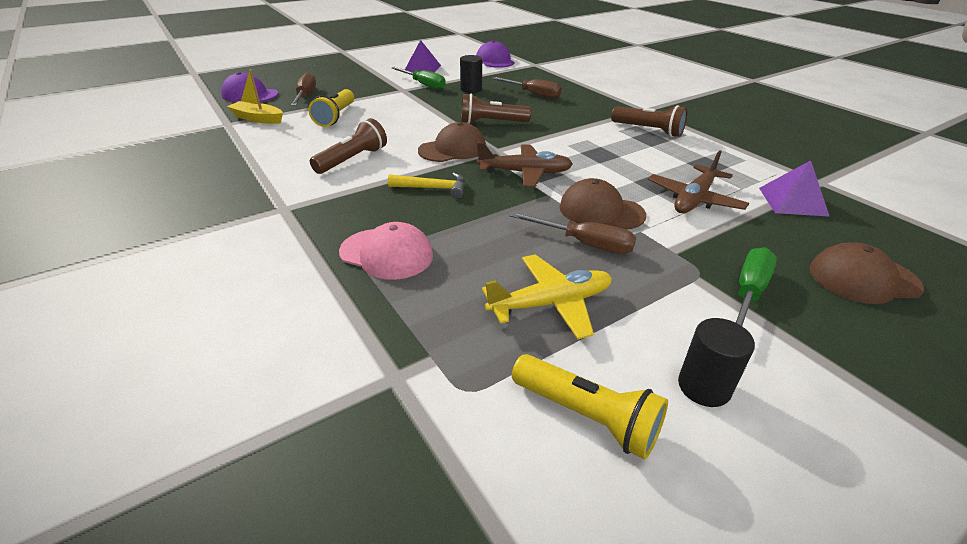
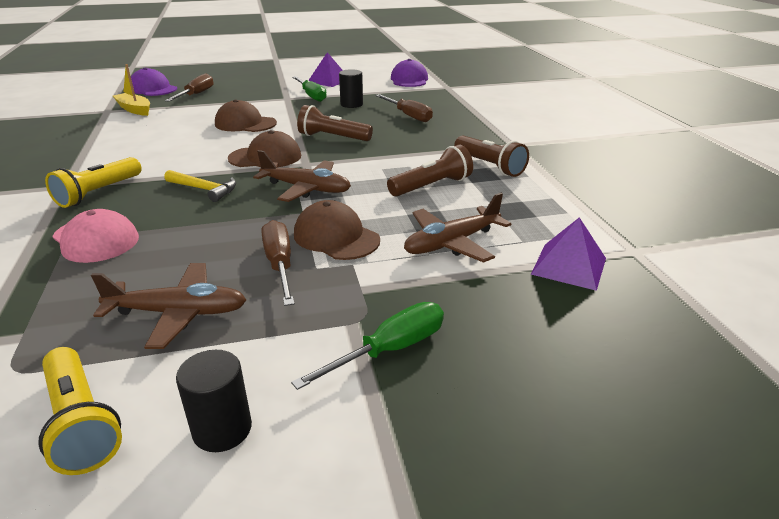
camera: 20 degrees right, 5 degrees down
(335, 117) = (199, 115): yellow flashlight -> yellow flashlight (98, 193)
(353, 160) = (167, 154): brown flashlight -> brown flashlight (432, 186)
(551, 303) = (179, 313): yellow plane -> brown plane
(584, 243) = (280, 265): brown screwdriver -> brown screwdriver turned 150 degrees counterclockwise
(863, 278) = (550, 367): brown cap -> brown cap (245, 124)

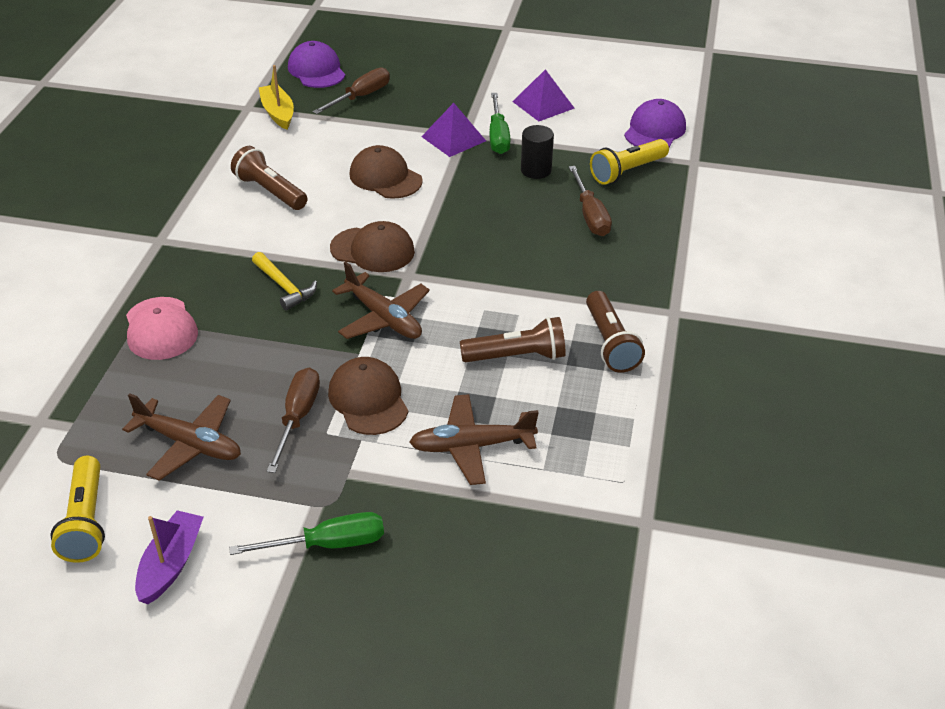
camera: 25 degrees right, 10 degrees up
(98, 193) = (186, 261): yellow flashlight -> yellow flashlight (627, 171)
(222, 429) = (171, 564): black cylinder -> purple boat
(333, 137) = (468, 234): brown flashlight -> brown flashlight (270, 191)
(569, 266) = (560, 516): purple pyramid -> purple pyramid (453, 138)

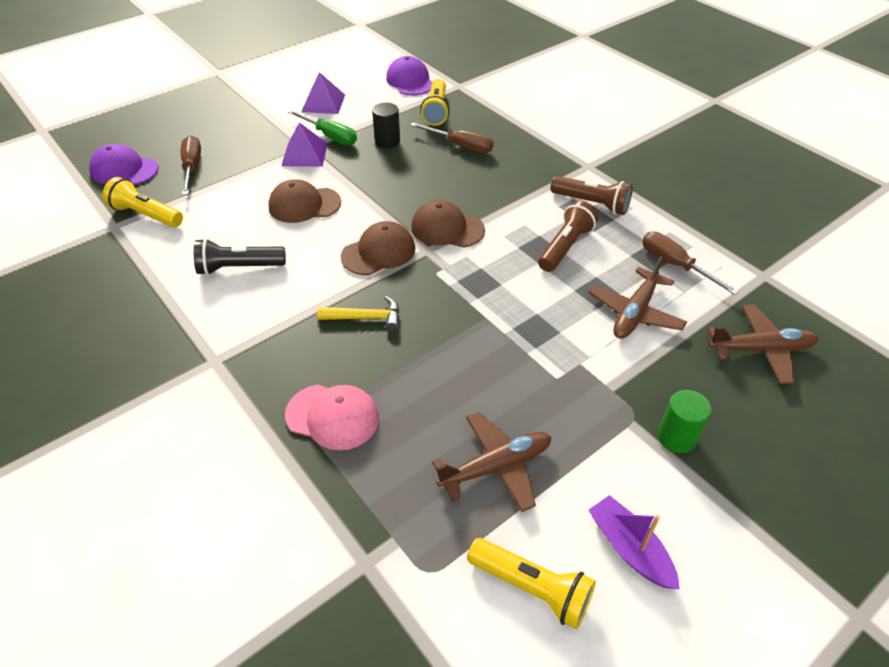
camera: 50 degrees left, 5 degrees up
(270, 191) = (239, 267): brown flashlight -> black flashlight
(278, 113) = (146, 215): yellow boat -> yellow flashlight
(297, 418) = (525, 386): brown screwdriver -> brown screwdriver (675, 265)
(328, 544) = (676, 437): green screwdriver -> green cylinder
(368, 399) = (541, 338): brown cap -> brown cap (447, 228)
(384, 318) = (461, 285): brown plane -> brown plane (761, 349)

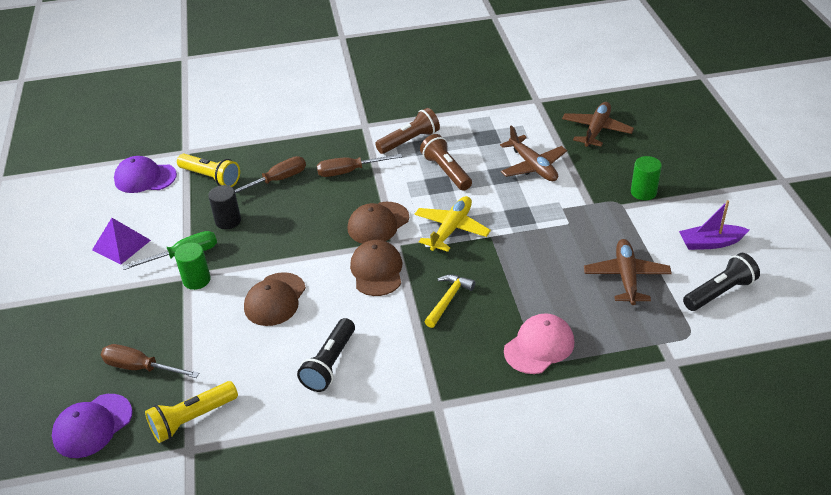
camera: 60 degrees left, 5 degrees down
(304, 154) = (196, 280): purple pyramid -> green cylinder
(475, 283) = (451, 229): none -> yellow plane
(532, 588) = (719, 292): yellow flashlight -> black flashlight
(675, 265) = (501, 131): brown screwdriver -> brown screwdriver (349, 171)

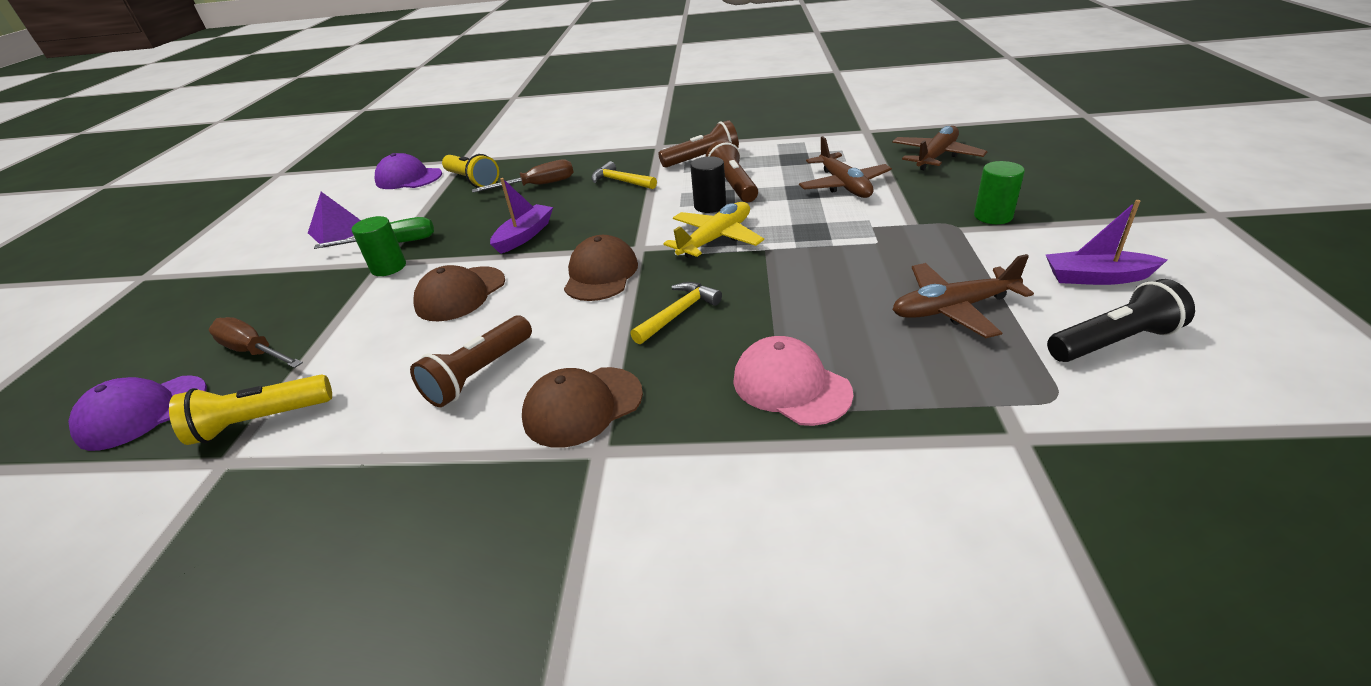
camera: 15 degrees right, 5 degrees down
(228, 221) = (462, 217): black cylinder -> black cylinder (710, 206)
(295, 237) = (525, 235): none -> purple boat
(329, 364) = (479, 374): black flashlight -> brown flashlight
(349, 171) = (621, 181): brown screwdriver -> yellow hammer
(378, 223) = (628, 228): brown cap -> brown cap (582, 406)
(539, 346) = (791, 386): pink cap -> pink cap turned 105 degrees counterclockwise
(626, 277) = (952, 308): brown plane -> brown plane turned 120 degrees counterclockwise

